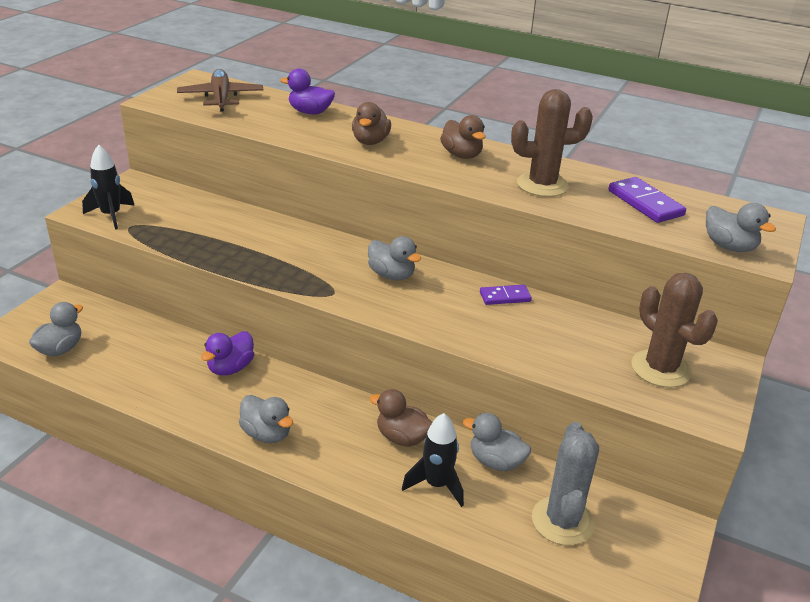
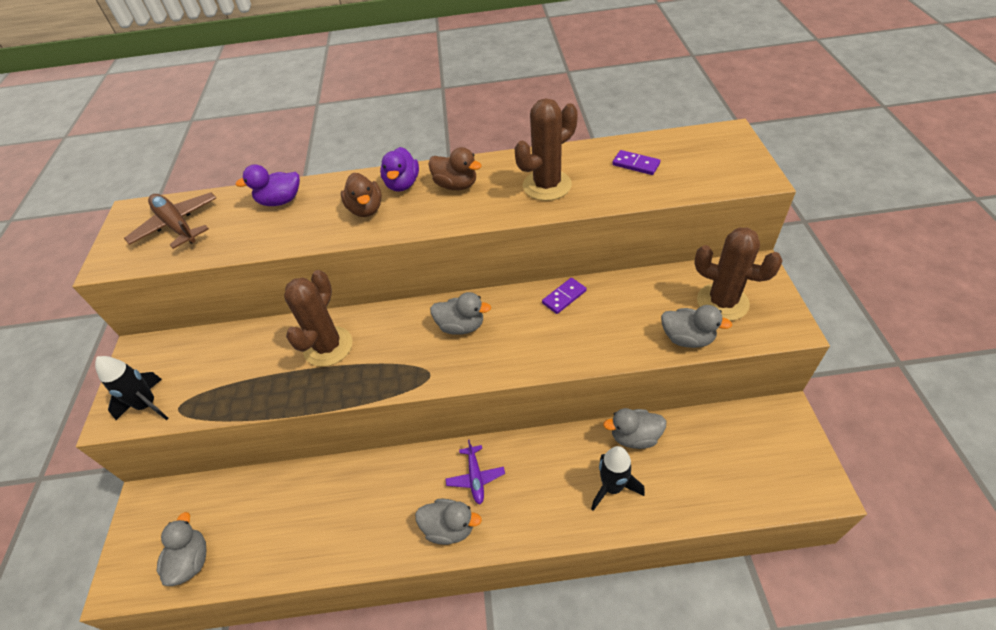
camera: 25 degrees left, 15 degrees up
(230, 368) = (366, 480): purple duck -> purple duck (402, 184)
(271, 240) = (328, 346): none -> brown cactus
(321, 413) = (475, 478): none -> purple plane
(402, 437) = (554, 460): brown duck -> none
(562, 521) = (717, 460): grey cactus -> none
(645, 203) = (636, 164): purple domino -> purple domino, size x0.64
(729, 246) = (728, 178): grey duck -> grey duck (687, 338)

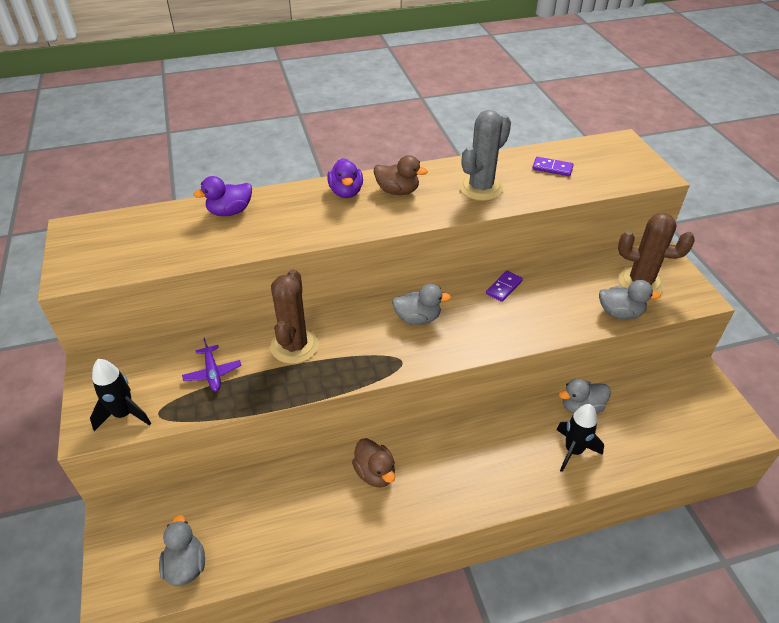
camera: 15 degrees left, 5 degrees down
(177, 225) = (129, 238): brown plane -> none
(366, 209) = (319, 215): brown duck -> brown duck (375, 473)
(449, 528) = (436, 502): grey duck -> none
(475, 478) = (448, 457): purple plane -> purple plane (213, 373)
(547, 185) = (481, 188): brown cactus -> grey cactus

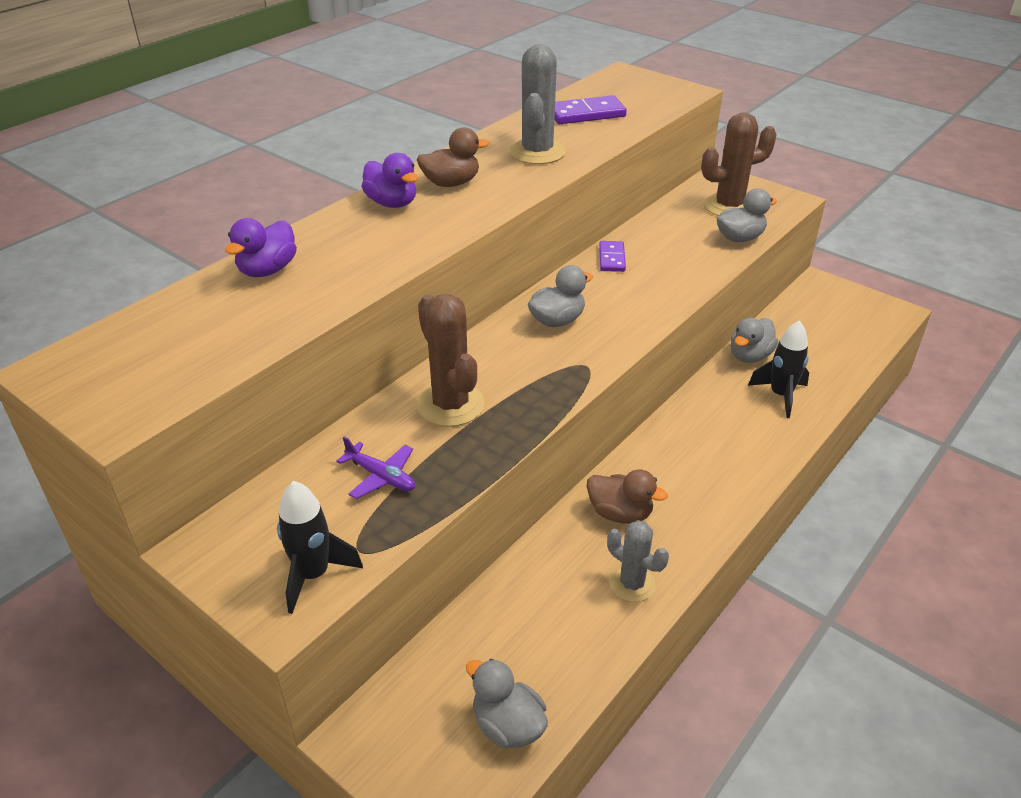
camera: 35 degrees left, 5 degrees down
(335, 525) = (632, 584): none -> grey cactus
(552, 168) = (586, 114): purple domino -> purple domino, size x1.56

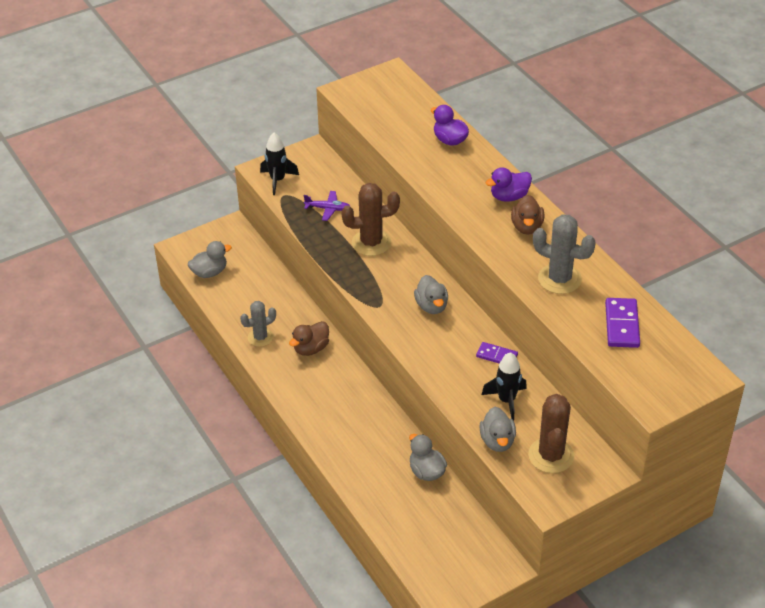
camera: 110 degrees right, 5 degrees up
(381, 477) = (328, 209): purple plane -> purple plane turned 135 degrees counterclockwise
(780, 395) = (375, 469): black rocket -> black rocket (506, 400)

